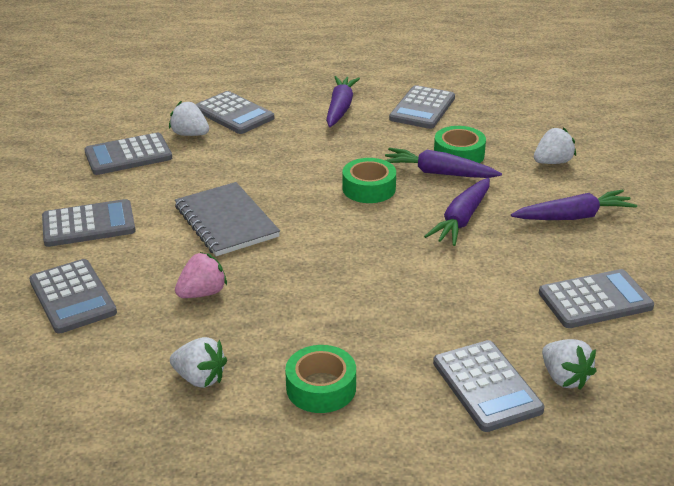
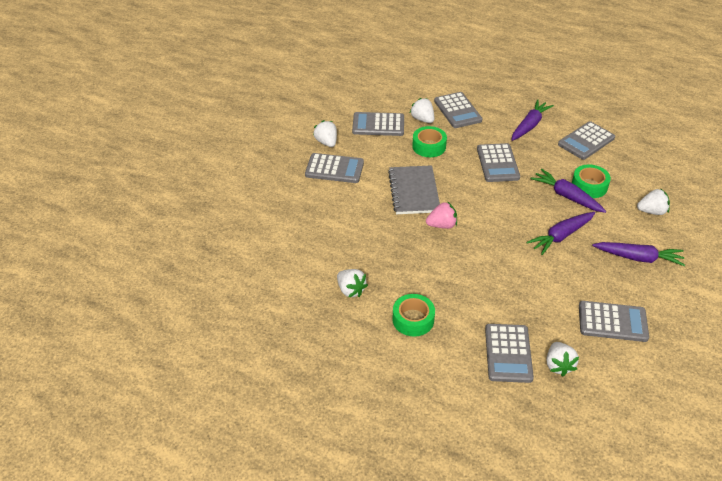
camera: 25 degrees right, 10 degrees up
(59, 195) = (326, 142): none -> white strawberry
(72, 297) = (306, 215): grey calculator -> grey calculator (497, 163)
(202, 293) = (377, 236): pink strawberry -> pink strawberry (442, 225)
(369, 188) = (514, 194): green tape -> green tape (429, 146)

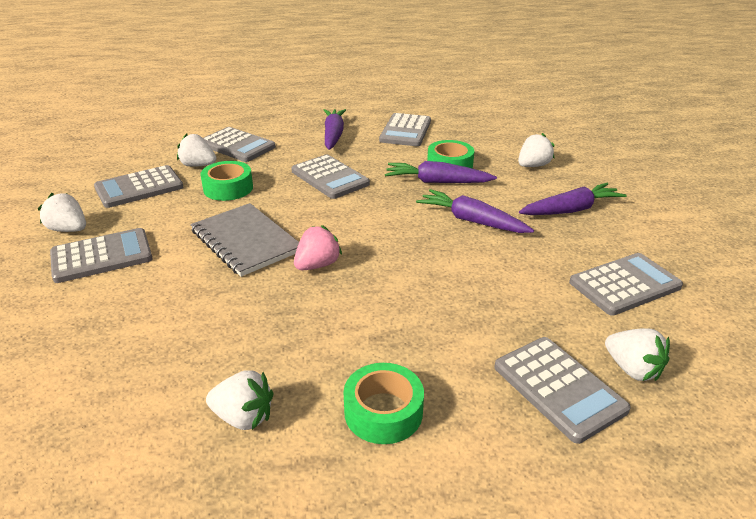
camera: 35 degrees left, 10 degrees down
(561, 236) = (472, 221): purple carrot -> purple carrot turned 105 degrees clockwise

